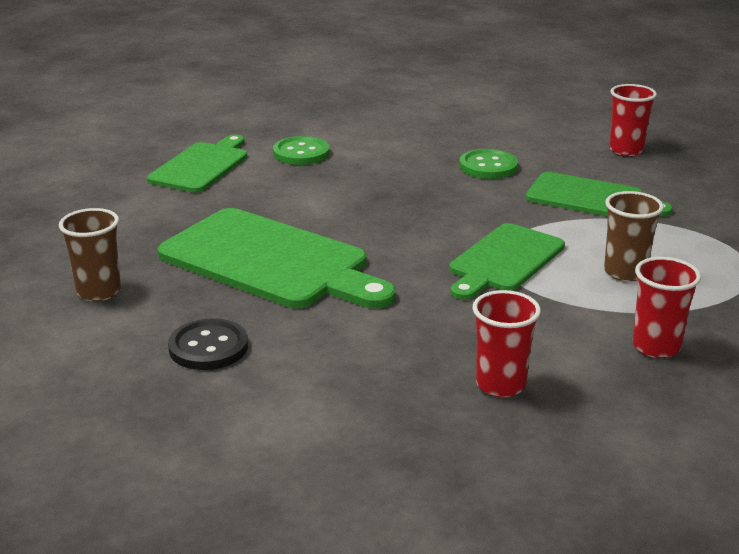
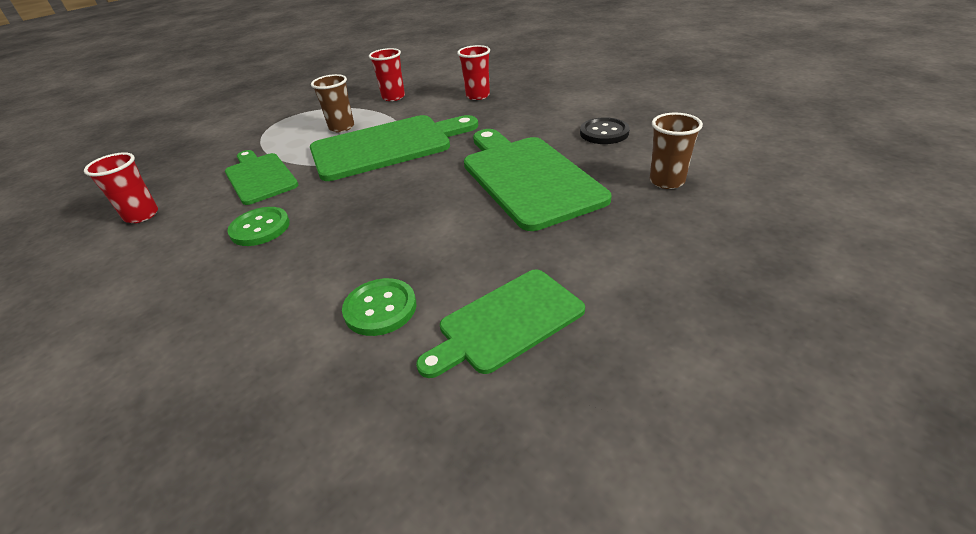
camera: 145 degrees left, 10 degrees up
(504, 260) = (387, 146): green cutting board -> green cutting board, size x1.60

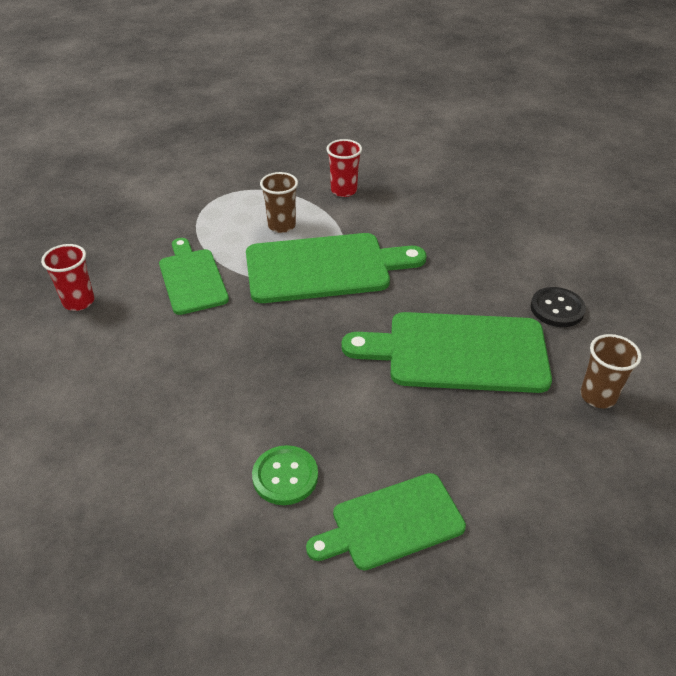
camera: 10 degrees right, 5 degrees up
(260, 228) = (188, 349): green button -> none
(478, 96) = (436, 213): red cup -> none
(528, 177) = (458, 352): green cutting board -> green cutting board turned 75 degrees counterclockwise

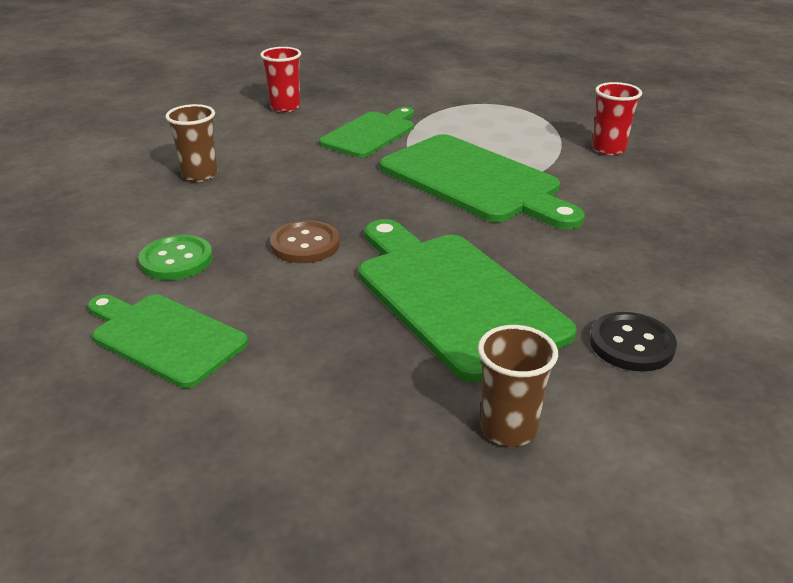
camera: 55 degrees right, 10 degrees down
(281, 225) = (502, 141): brown cup -> brown cup (200, 175)
(330, 392) = (305, 244): none -> brown button

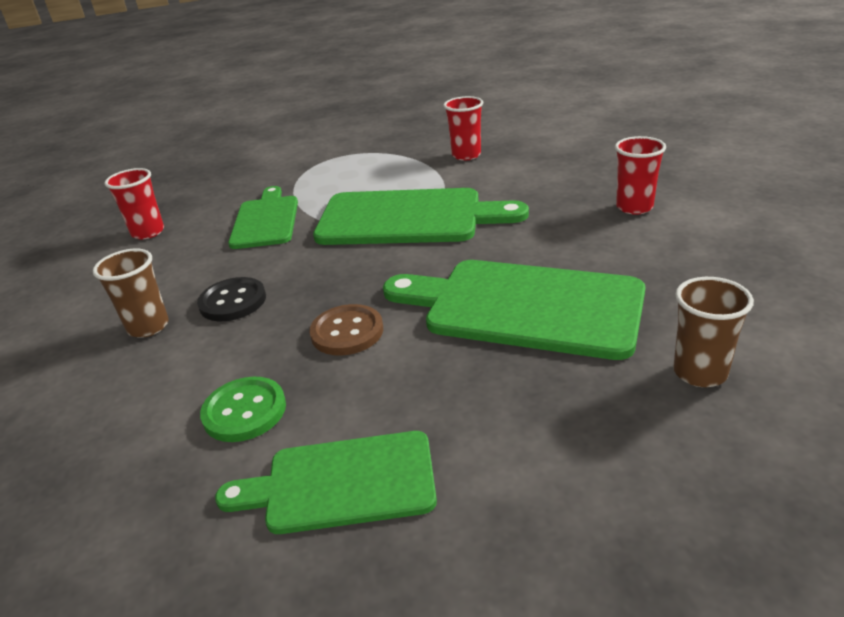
camera: 35 degrees left, 0 degrees up
(631, 344) = (677, 272): black button -> black button (233, 301)
(692, 268) = (634, 207): none -> red cup

